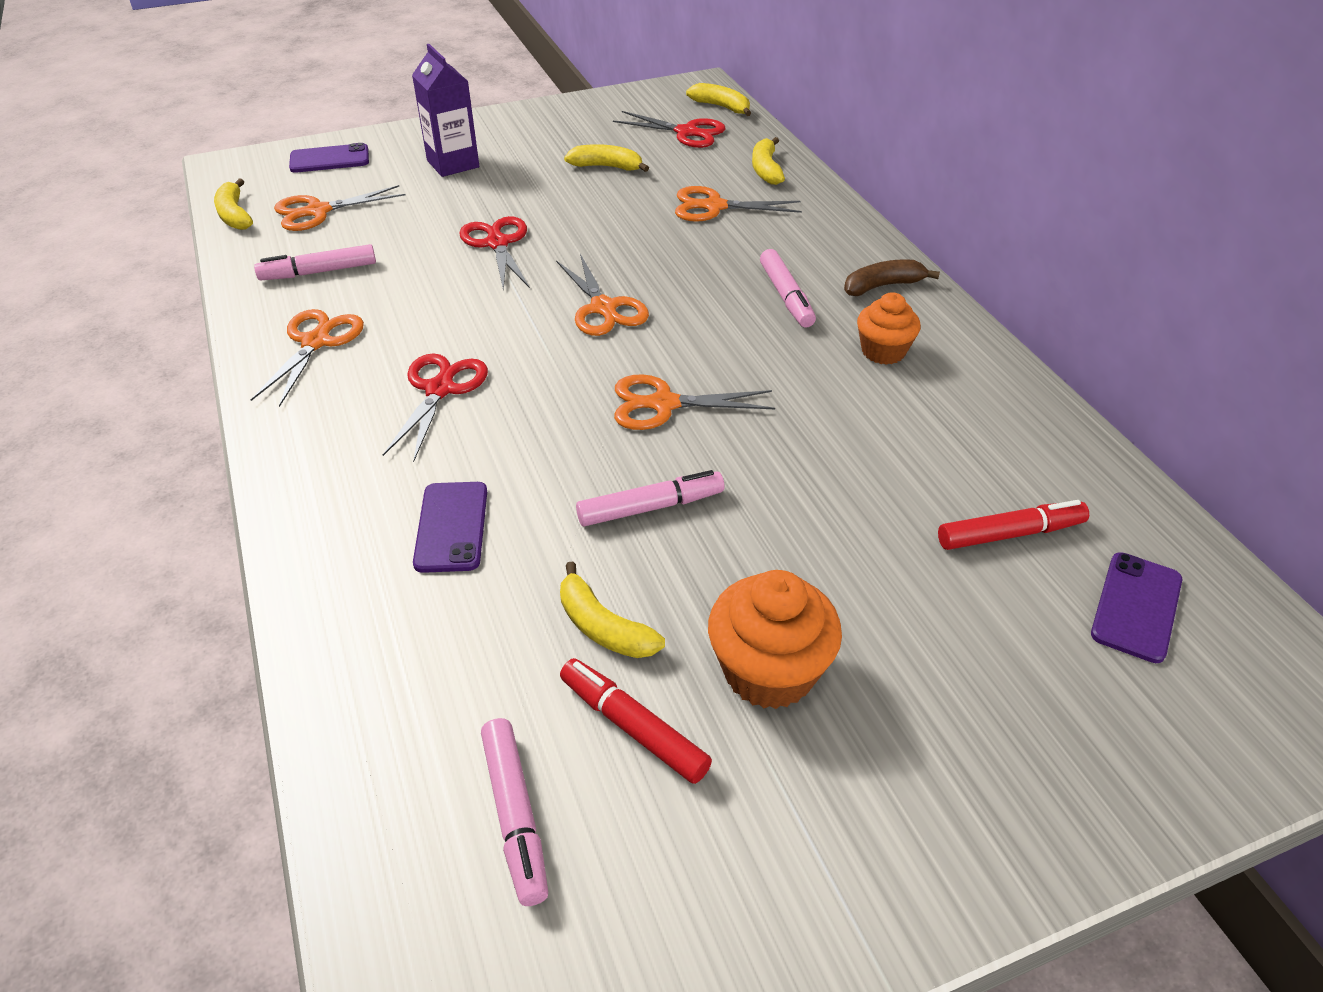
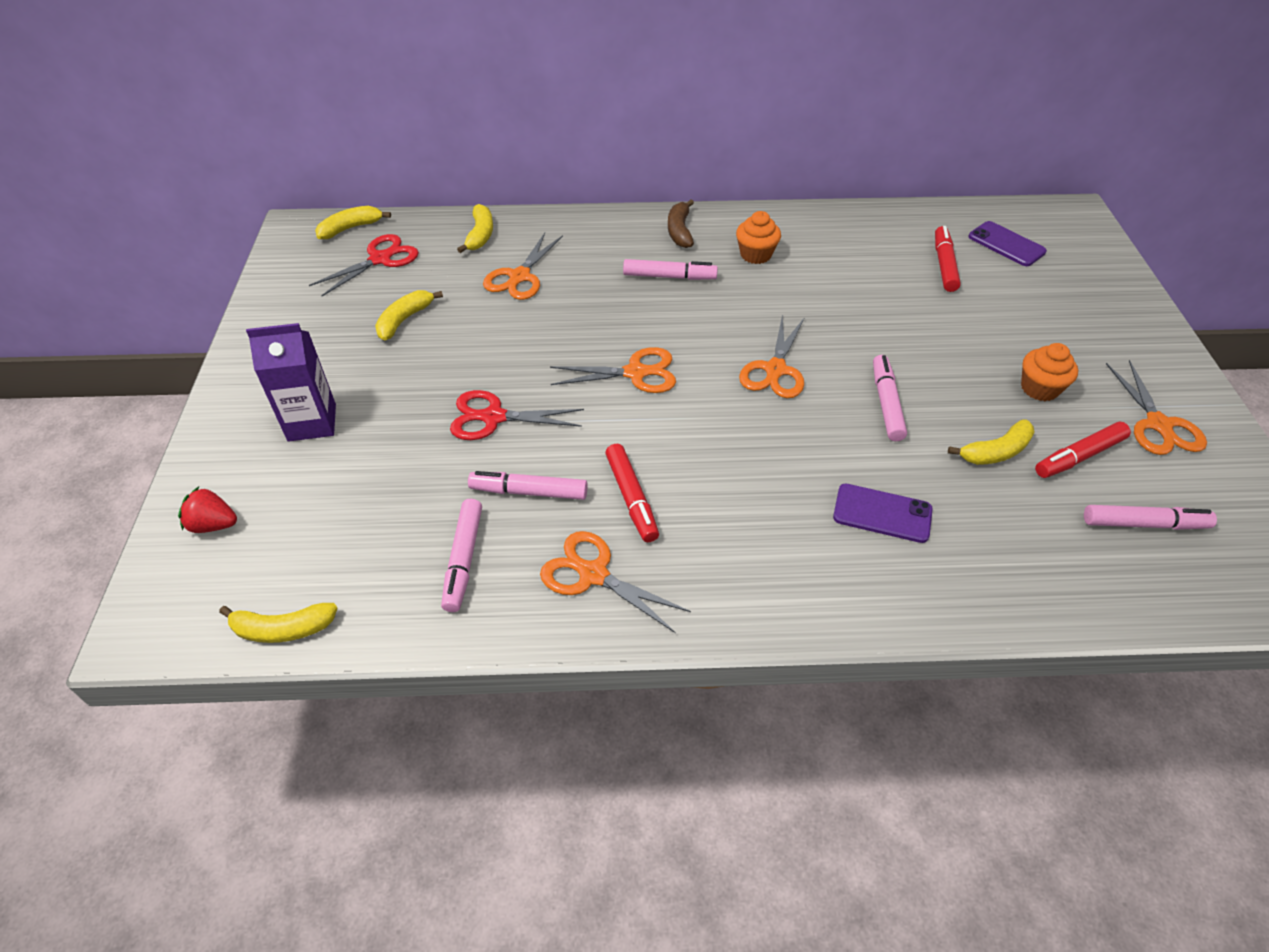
camera: 70 degrees left, 5 degrees up
(318, 211) = (333, 547): orange scissors -> orange scissors (1158, 424)
(329, 159) = (213, 525): purple phone -> red strawberry
(408, 285) = (529, 492): none -> pink marker
(418, 343) = (631, 498): none -> red marker
(439, 389) = (707, 494): red scissors -> none
(766, 169) = (480, 235): yellow banana -> yellow banana turned 105 degrees counterclockwise
(769, 671) = (1039, 388): orange cupcake -> orange cupcake, size x0.66

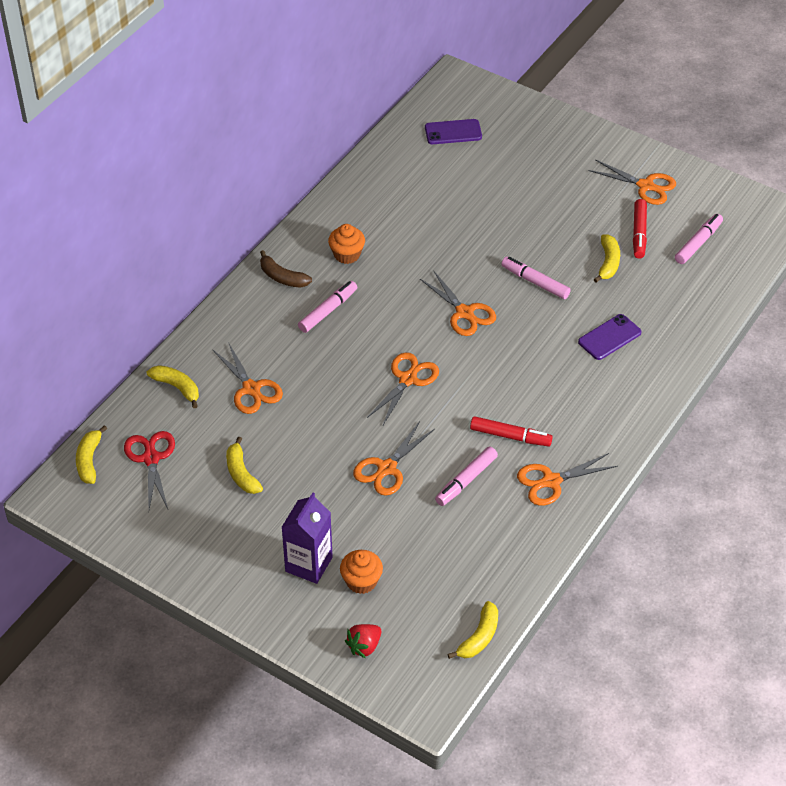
camera: 55 degrees left, 0 degrees up
(463, 560) = (494, 534): pink marker -> none
(494, 417) = (387, 468): red scissors -> orange scissors
(944, 265) = (444, 174): red marker -> none
(1039, 388) = (581, 211): orange cupcake -> orange cupcake (361, 581)

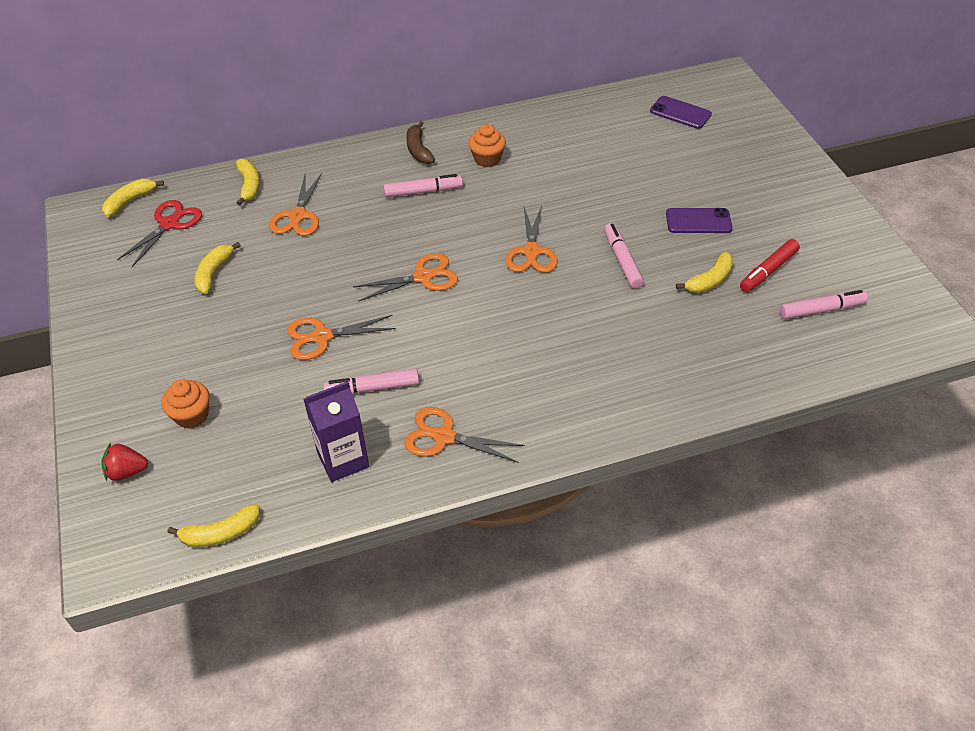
camera: 40 degrees right, 0 degrees up
(309, 564) = (172, 374): purple carton -> purple carton (343, 459)
(510, 436) = (453, 374): red marker -> none
(609, 337) = (640, 343): purple phone -> purple phone (698, 221)
(645, 186) = (818, 235): orange scissors -> none

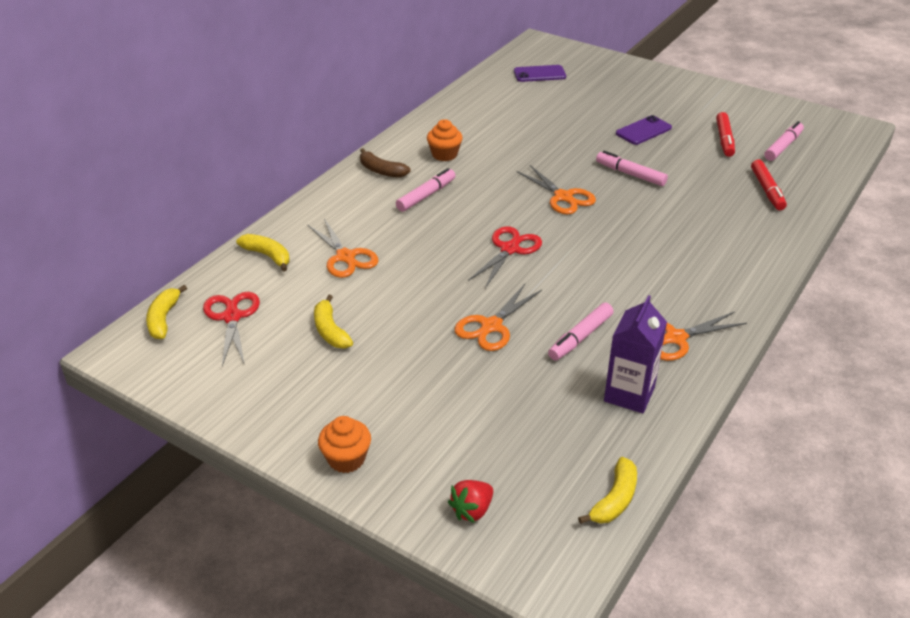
camera: 40 degrees left, 10 degrees down
(191, 415) = (466, 437): orange cupcake -> orange cupcake (346, 459)
(423, 277) = (509, 249): orange scissors -> red scissors
(709, 280) = (699, 160): yellow banana -> none
(733, 347) = (767, 190): none -> red marker

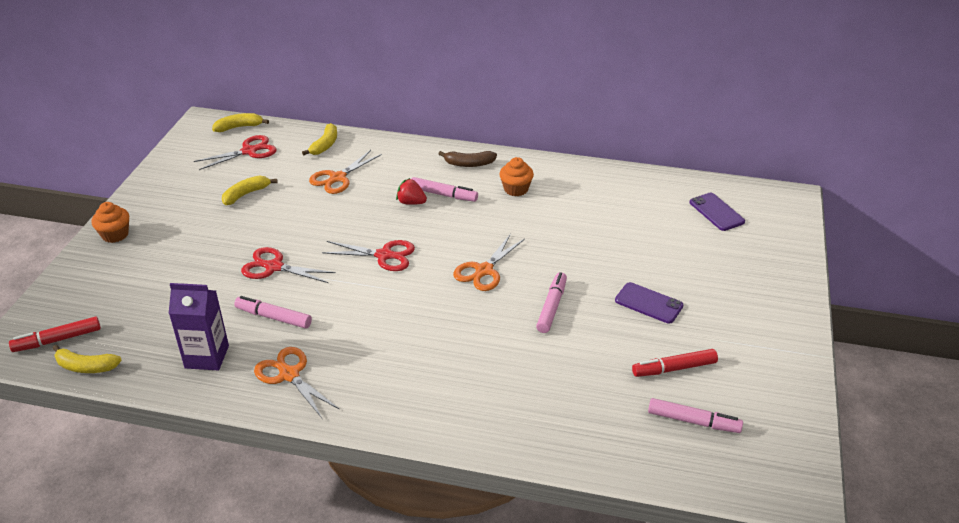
camera: 70 degrees right, 0 degrees up
(381, 171) = (469, 164): brown banana -> brown banana turned 105 degrees counterclockwise
(472, 510) = (71, 299): red strawberry -> red strawberry (411, 202)
(491, 326) = (274, 267): orange scissors -> red scissors
(767, 190) = (581, 415): red marker -> red marker (57, 340)

